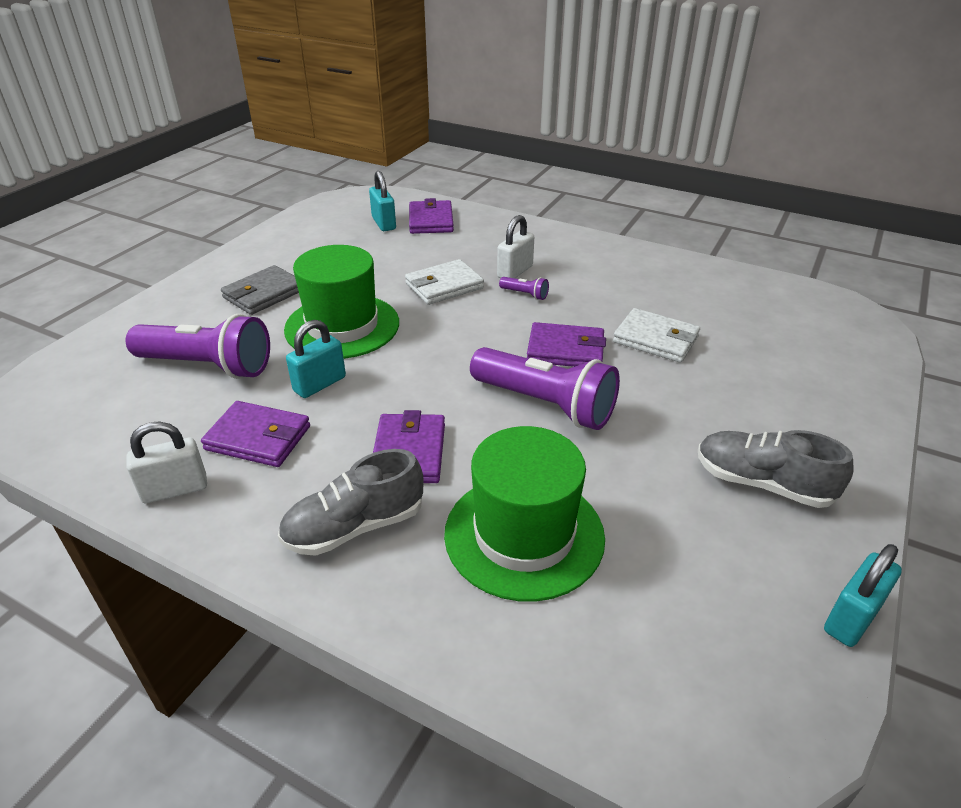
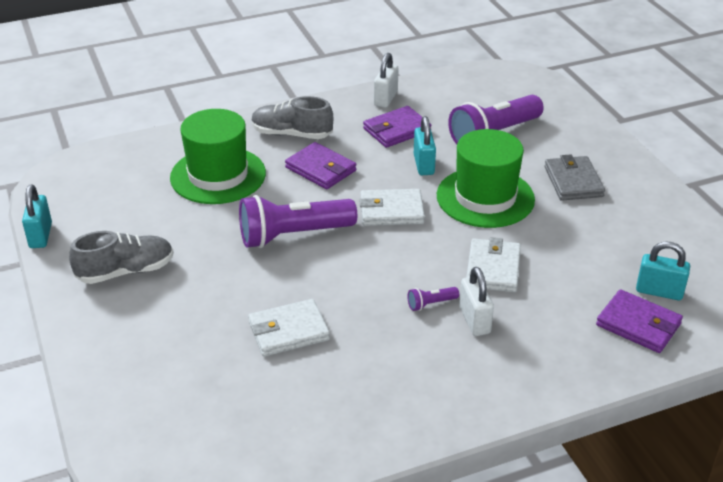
camera: 130 degrees right, 0 degrees up
(355, 527) = (292, 134): grey shoe -> grey shoe turned 90 degrees counterclockwise
(428, 366) = (391, 211): none -> white wallet
(565, 350) = (334, 278): purple wallet -> none

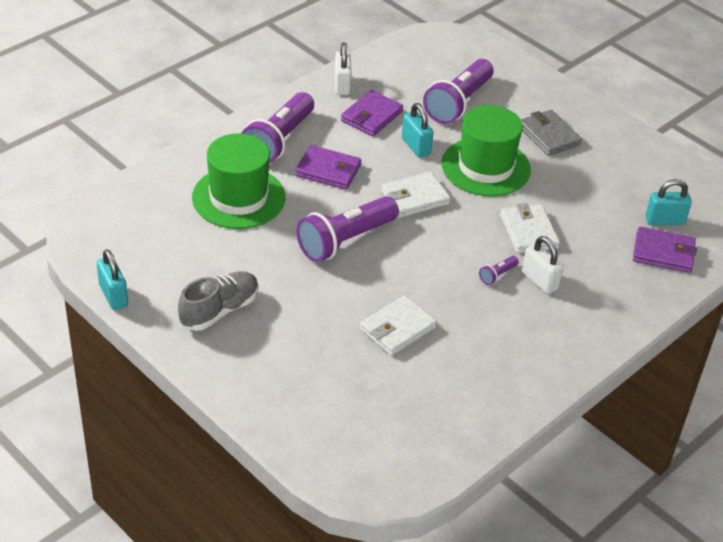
camera: 25 degrees left, 5 degrees up
(292, 134) = (279, 140): grey shoe -> purple flashlight

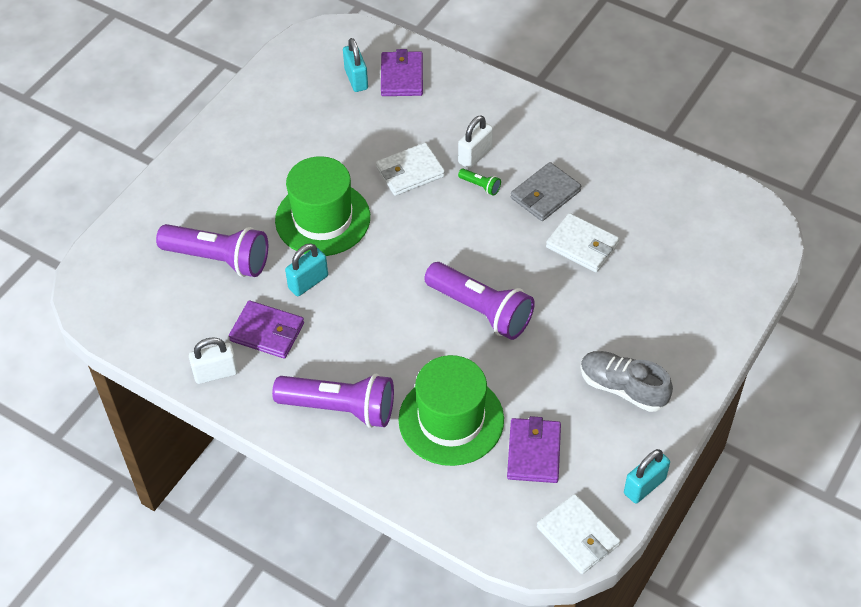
camera: 100 degrees left, 10 degrees up
(328, 170) = (376, 350): purple wallet -> purple wallet (533, 453)
(415, 198) = (393, 267): white wallet -> white wallet (578, 536)
(497, 275) = (480, 186): purple flashlight -> green flashlight
(549, 136) = (253, 176): grey wallet -> grey wallet (545, 194)

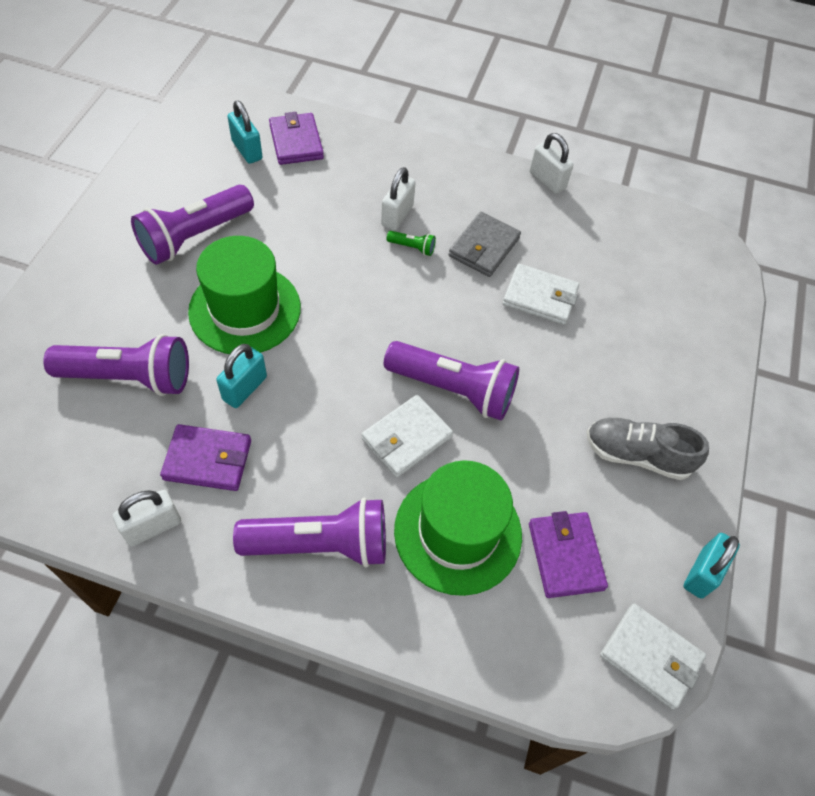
camera: 20 degrees left, 5 degrees up
(294, 151) = (195, 236): none -> purple flashlight
(410, 172) = (331, 242): white wallet -> white wallet (406, 438)
(625, 141) = (547, 180): none -> white padlock

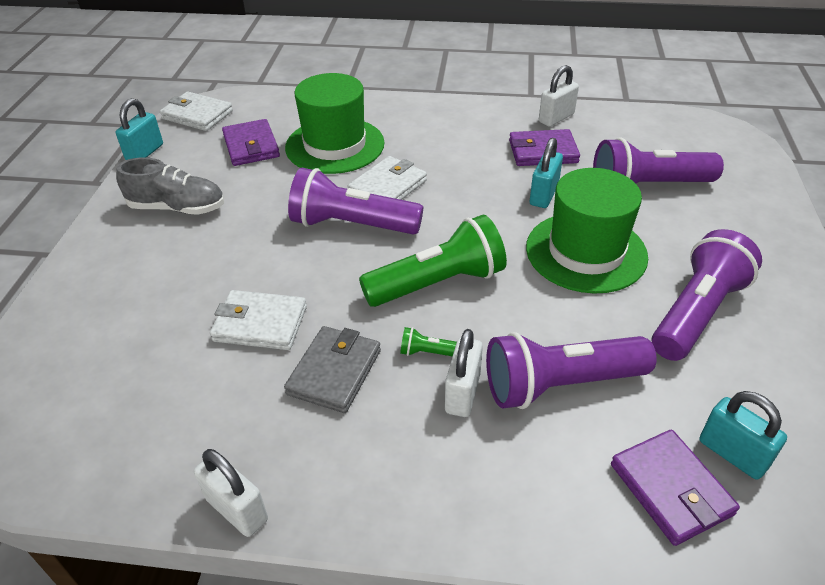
camera: 175 degrees right, 15 degrees down
(320, 544) = (435, 127): purple flashlight -> purple flashlight (560, 384)
(388, 305) = (437, 283): none -> green flashlight

